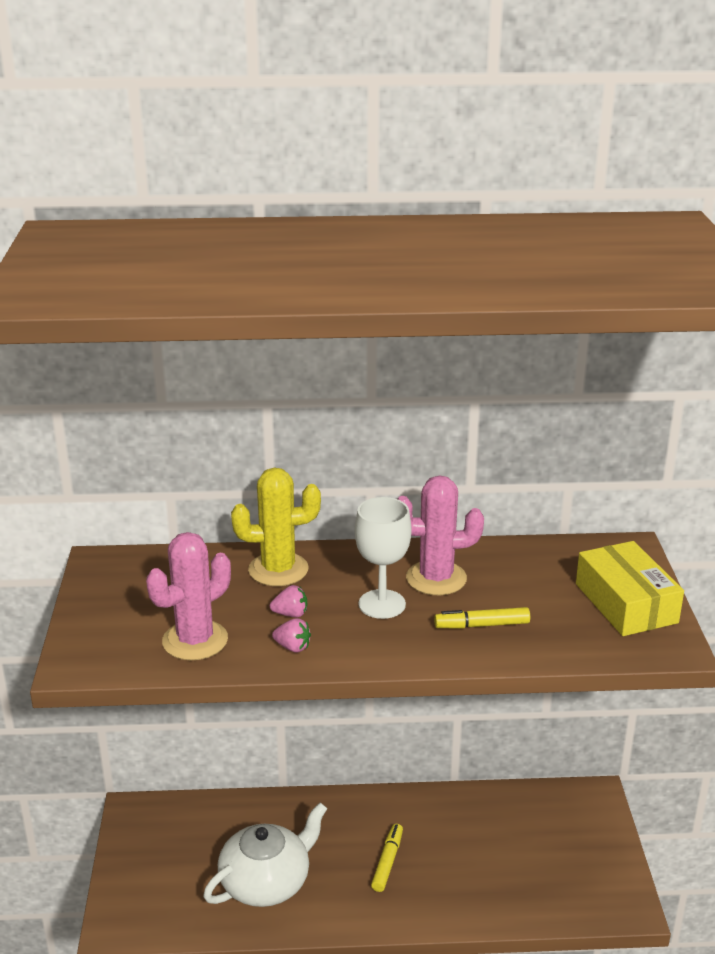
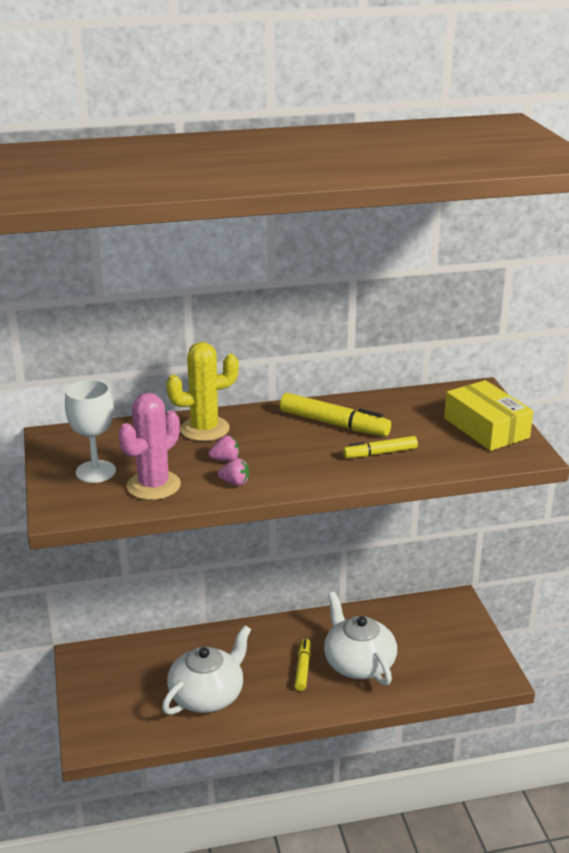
camera: 10 degrees left, 0 degrees up
(382, 604) = (296, 446): white goblet -> white goblet (95, 472)
(436, 578) = (334, 424): pink cactus -> yellow marker
(456, 864) = (358, 663): none -> white teapot

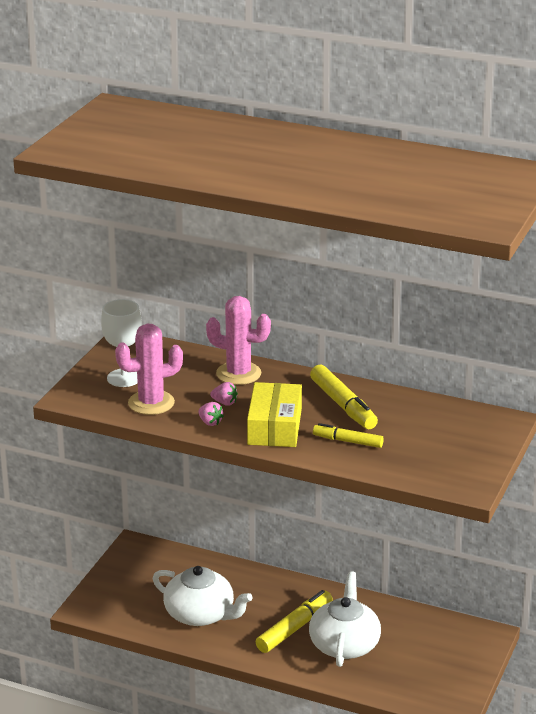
camera: 35 degrees right, 0 degrees up
(204, 429) = (238, 373): yellow cactus -> pink cactus
(207, 695) = (200, 614): white teapot -> white teapot turned 45 degrees clockwise
(303, 668) = (294, 628): yellow marker -> yellow marker, size x1.60
(486, 428) = (464, 454): yellow box -> yellow box (274, 427)

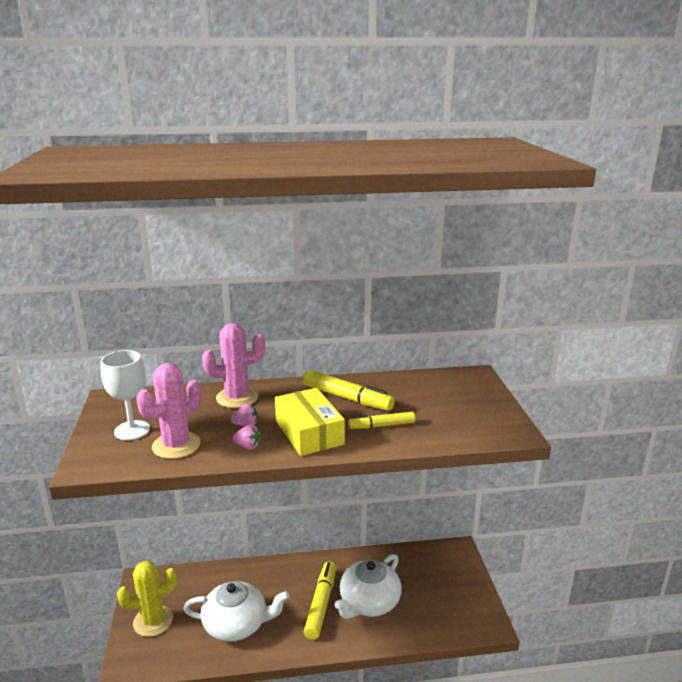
camera: 30 degrees left, 5 degrees down
(126, 583) = (153, 621): none -> yellow cactus
(344, 644) = (369, 602): white teapot -> white teapot turned 120 degrees counterclockwise

